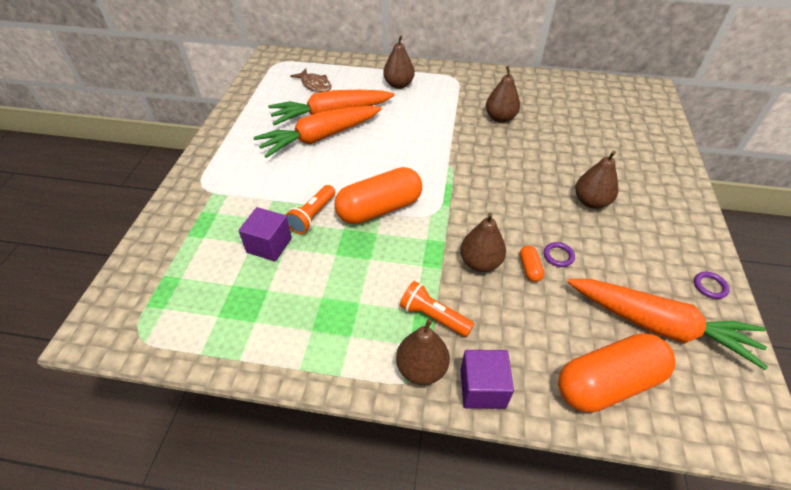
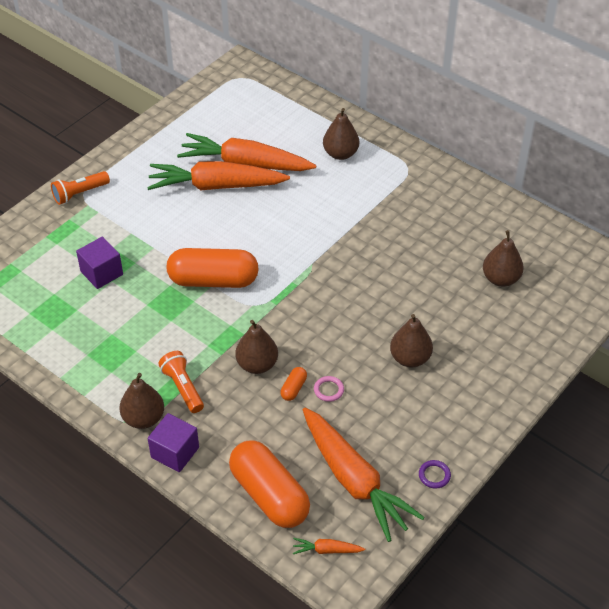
camera: 30 degrees right, 0 degrees up
(312, 216) = (153, 262): orange flashlight -> orange flashlight (80, 194)
(315, 85) = (255, 121): brown fish -> none
(500, 118) = (410, 235): brown pear -> brown pear (500, 279)
(558, 256) = (328, 390): purple ring -> pink ring
(607, 382) = (269, 495): orange capsule -> orange capsule turned 45 degrees clockwise
(711, 411) = (327, 550): none -> orange carrot

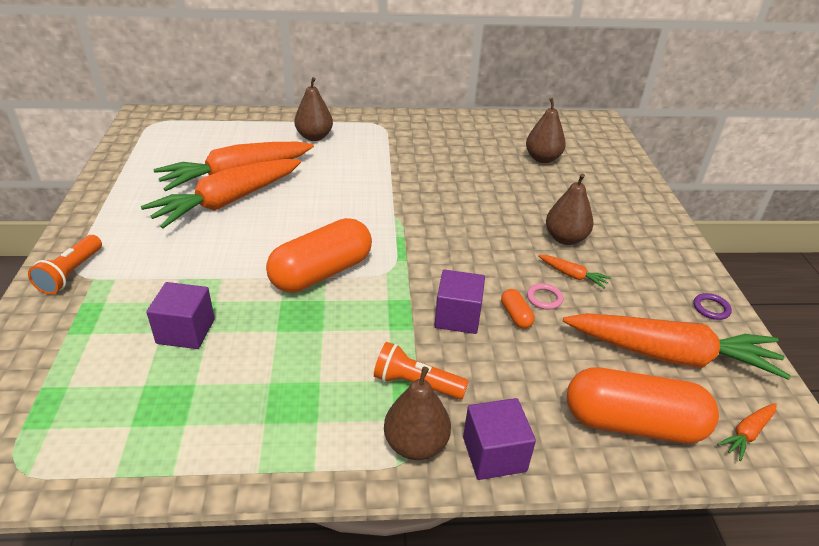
camera: 45 degrees left, 10 degrees down
(257, 365) = (457, 317): brown pear -> purple cube
(372, 388) = (572, 275): none -> orange carrot

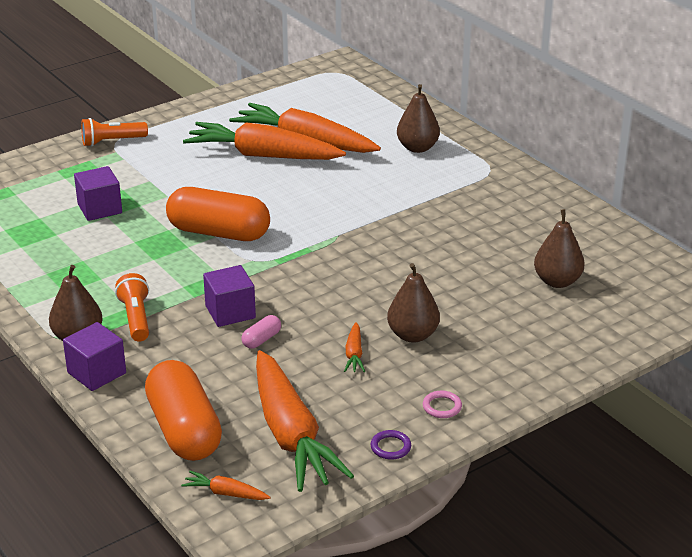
camera: 60 degrees right, 5 degrees down
(516, 316) = (261, 339): orange capsule -> pink capsule
(544, 298) = (302, 348): pink ring -> pink ring (442, 407)

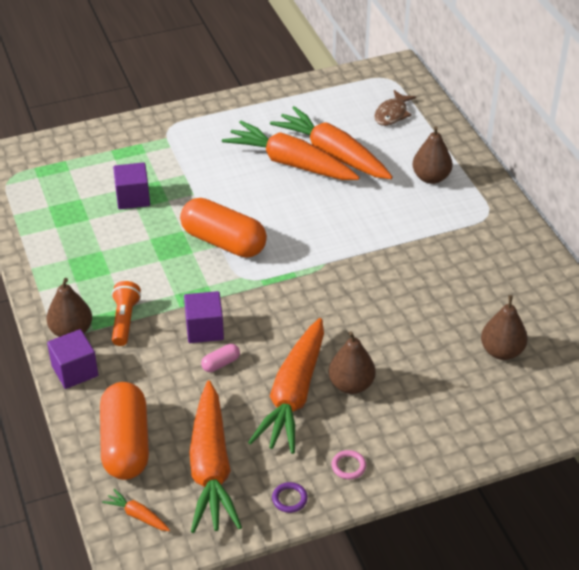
camera: 15 degrees right, 10 degrees up
(112, 141) = (167, 126): orange flashlight -> none
(353, 101) = (392, 114): none -> brown fish
(354, 354) = (293, 395): orange carrot -> orange carrot, size x2.49

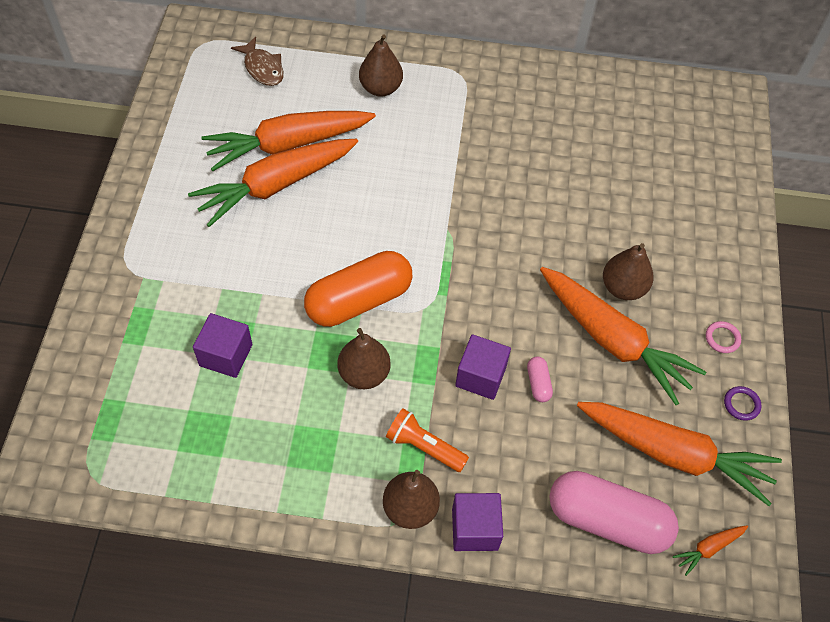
camera: 65 degrees left, 15 degrees up
(126, 444) = (607, 520): orange capsule -> pink capsule
(502, 351) = (639, 157): brown pear -> brown pear (364, 374)

